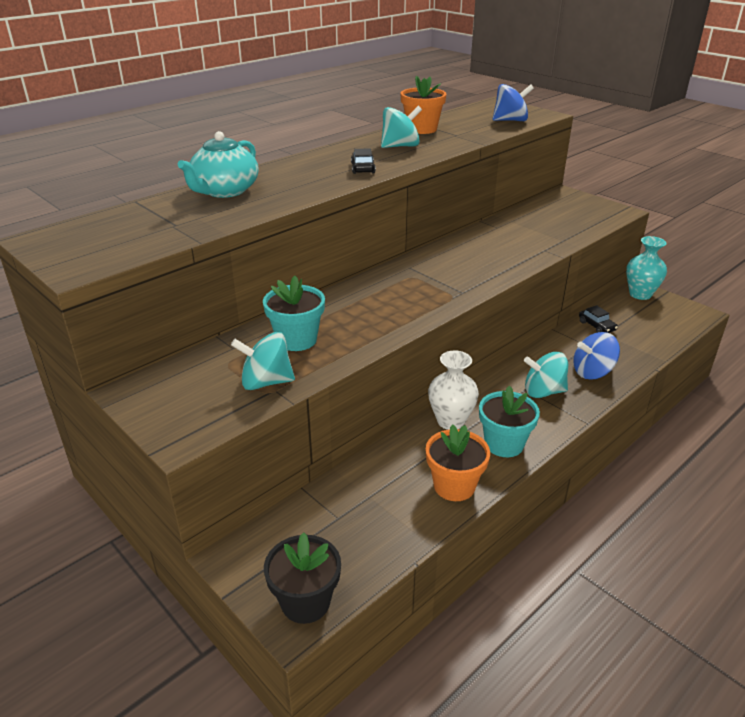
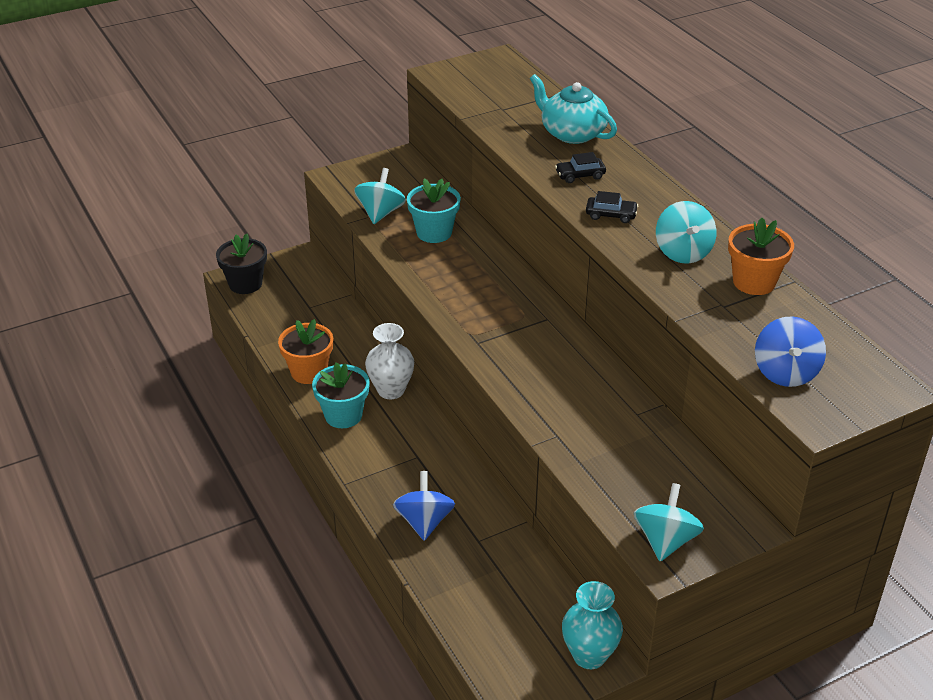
camera: 105 degrees right, 5 degrees up
(543, 391) = (407, 468): turquoise spinning top -> turquoise spinning top (665, 540)
(596, 326) = (519, 567): black car -> black car (580, 175)

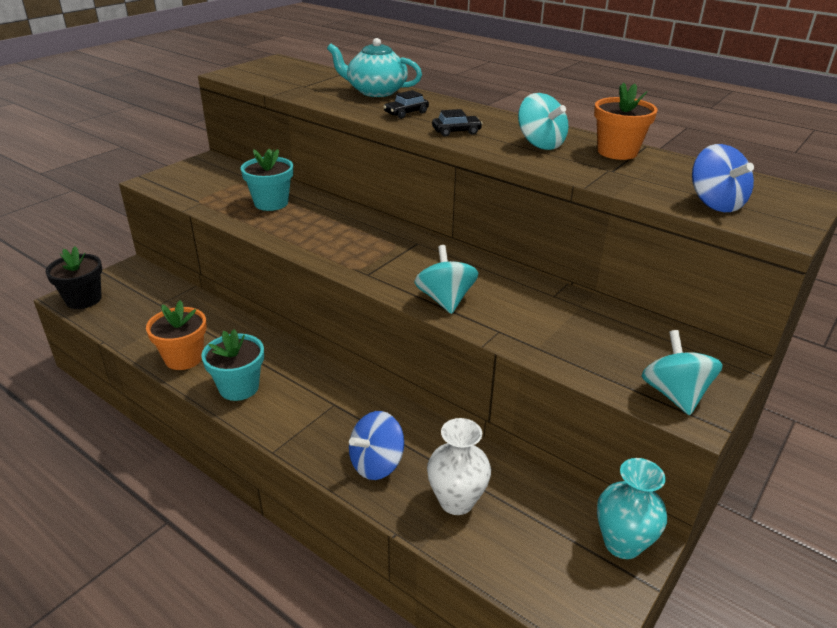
camera: 25 degrees left, 5 degrees down
(380, 213) = (211, 198): turquoise spinning top -> turquoise spinning top (445, 300)
(391, 390) = (276, 353): white vase -> white vase (456, 501)
(424, 522) = (376, 464): blue spinning top -> blue spinning top turned 105 degrees counterclockwise

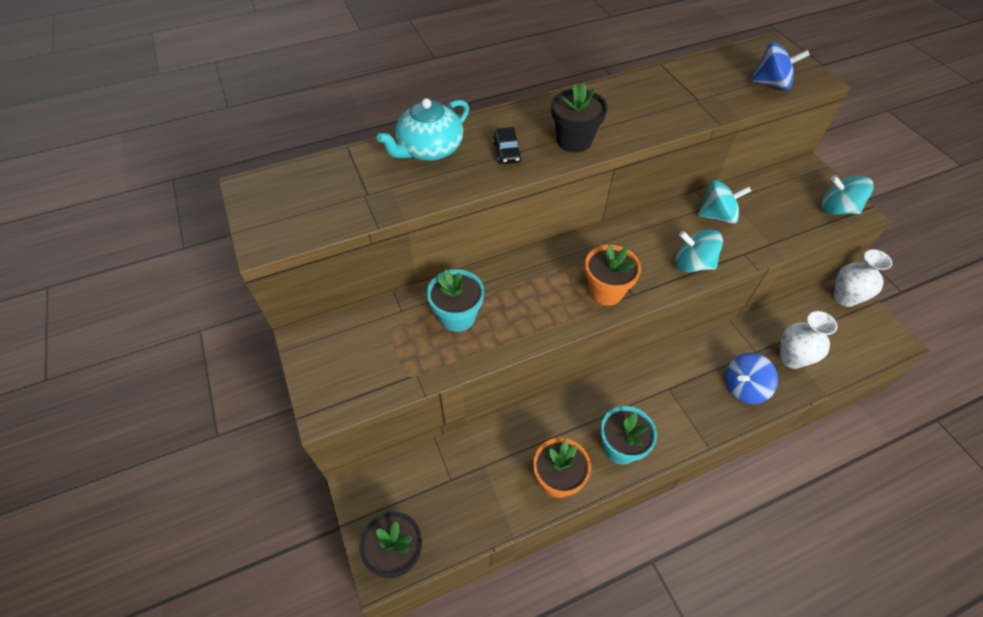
camera: 60 degrees left, 20 degrees up
(376, 464) = (743, 387): blue spinning top -> blue spinning top turned 75 degrees clockwise
(456, 131) = (574, 141): black car -> black flower pot
(540, 144) = (629, 109): turquoise spinning top -> turquoise spinning top (717, 215)
(617, 152) = (665, 81): orange flower pot -> orange flower pot (605, 291)
(622, 543) = (844, 298): turquoise vase -> white vase

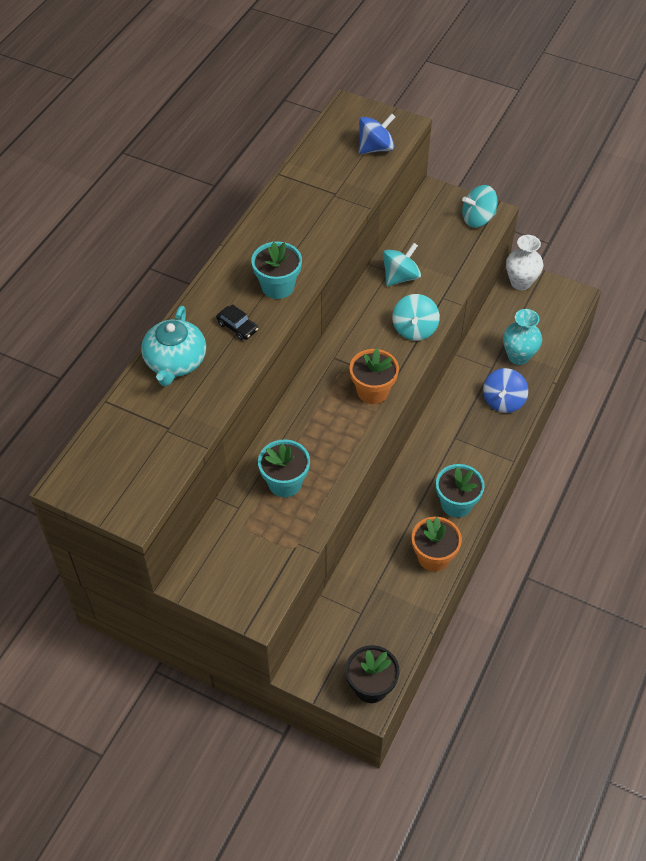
camera: 40 degrees left, 0 degrees up
(574, 141) = (277, 286): black flower pot -> turquoise flower pot
(692, 264) = (414, 329): turquoise spinning top -> turquoise spinning top turned 60 degrees counterclockwise
(791, 358) = (518, 356): white vase -> turquoise vase

